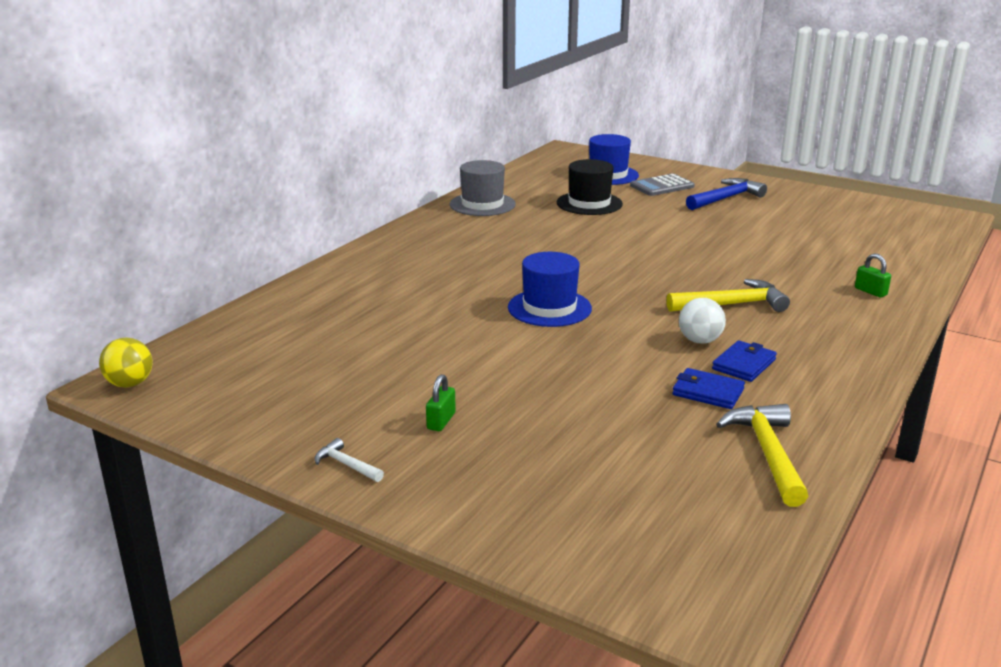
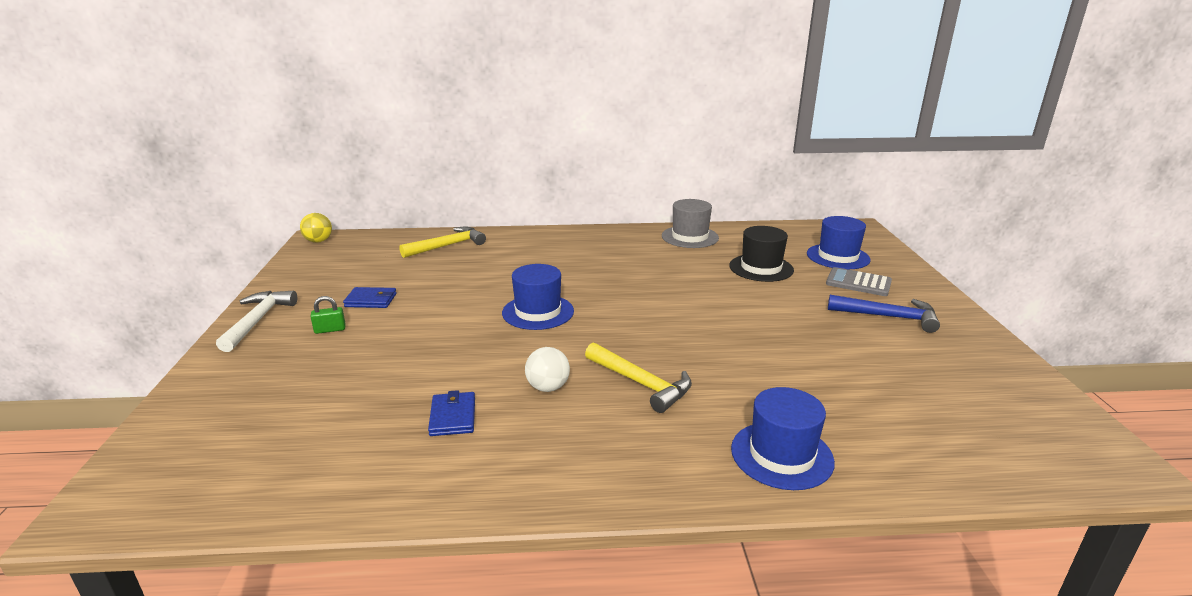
camera: 55 degrees right, 0 degrees up
(346, 464) = (258, 320): white hammer -> white hammer, size x1.96
(744, 364) = (522, 421): blue wallet -> blue wallet (371, 300)
(767, 453) = (362, 475): yellow hammer -> yellow hammer (448, 246)
(870, 291) = (781, 455): green padlock -> blue hat

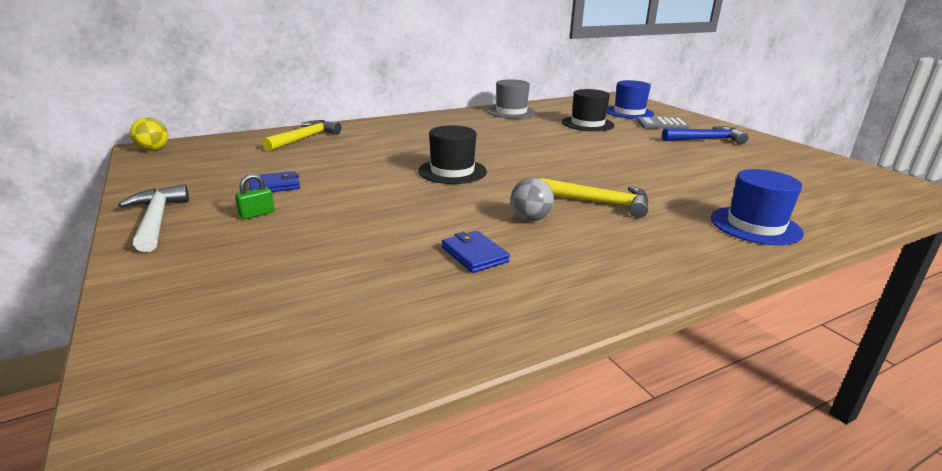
camera: 25 degrees left, 0 degrees up
(538, 312) = (452, 171): blue hat -> black hat
(548, 387) = (530, 218): white ball -> grey ball

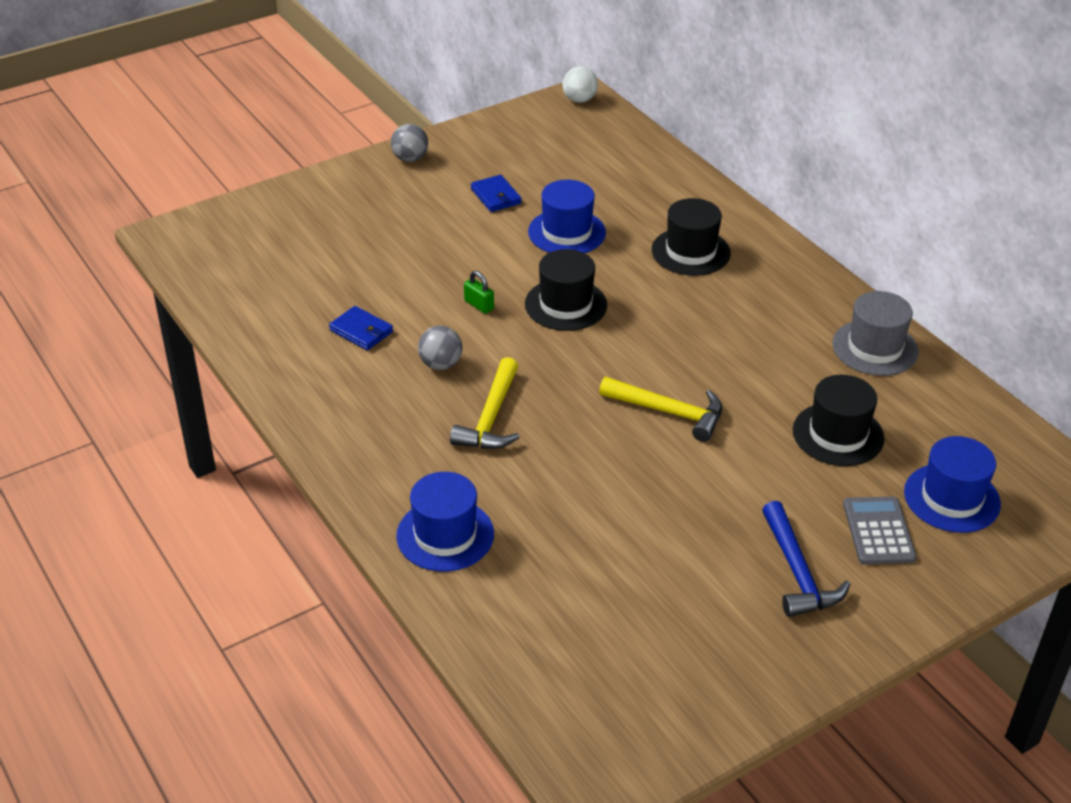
camera: 85 degrees right, 15 degrees up
(153, 149) = (579, 100): yellow ball -> white ball
(157, 220) = (410, 158): white hammer -> grey ball
(257, 214) = (428, 203): green padlock -> green padlock (479, 305)
(305, 138) = (653, 181): yellow hammer -> yellow hammer (669, 412)
(353, 165) = (567, 232): none -> blue hat
(401, 136) = (691, 251): none -> black hat
(474, 255) = (361, 331): blue wallet -> blue wallet turned 75 degrees clockwise

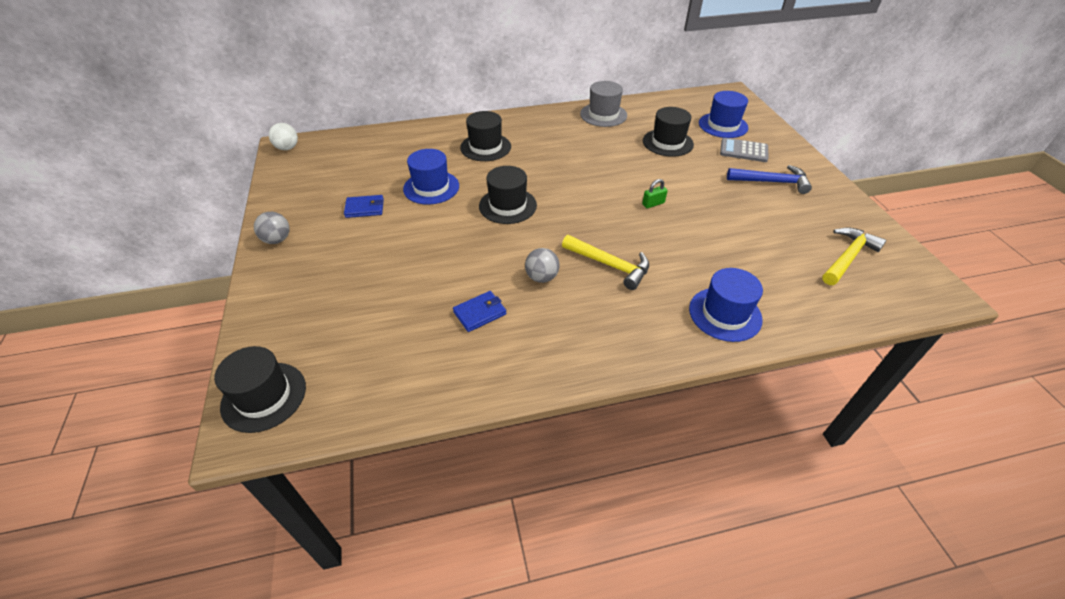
camera: 70 degrees left, 5 degrees up
(206, 232) = (264, 396): none -> black hat
(479, 305) = (485, 244): green padlock -> green padlock (653, 204)
(669, 412) = (631, 191): yellow hammer -> yellow hammer (848, 257)

